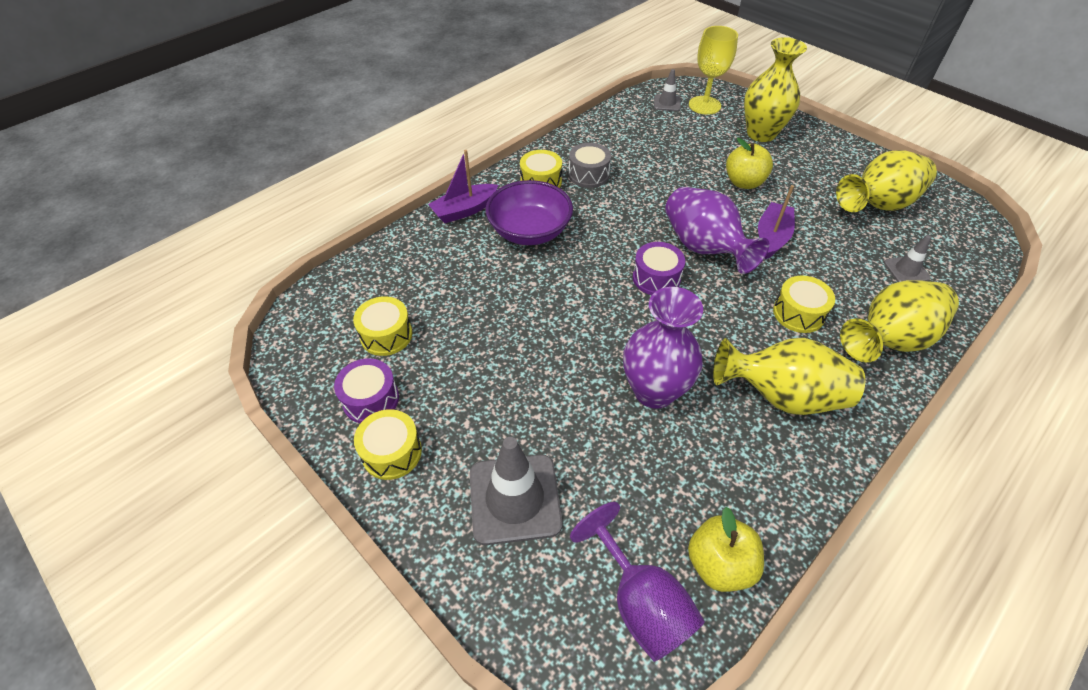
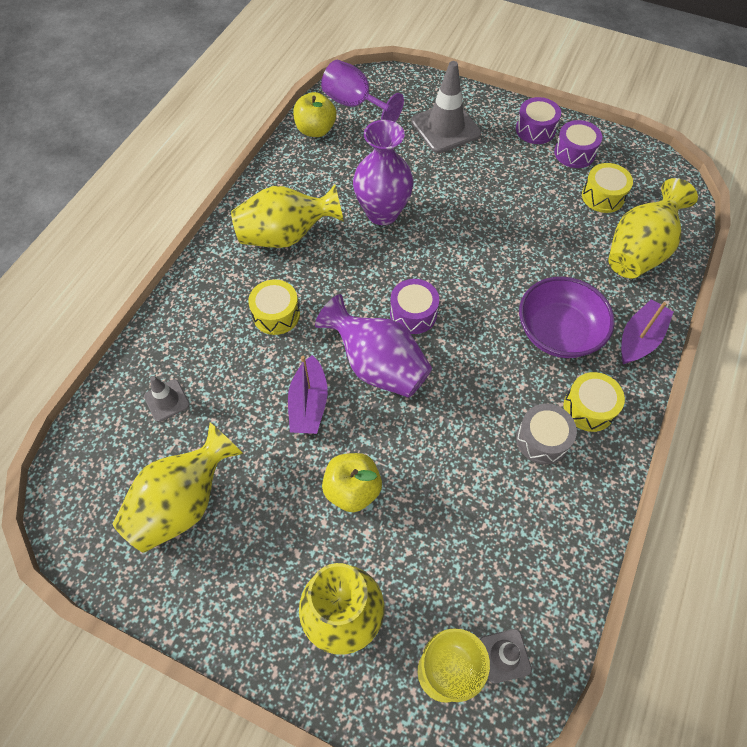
camera: 160 degrees right, 10 degrees up
(392, 452) = (535, 129): yellow drum -> purple drum
(889, 340) = (196, 311): yellow vase -> yellow vase (638, 251)

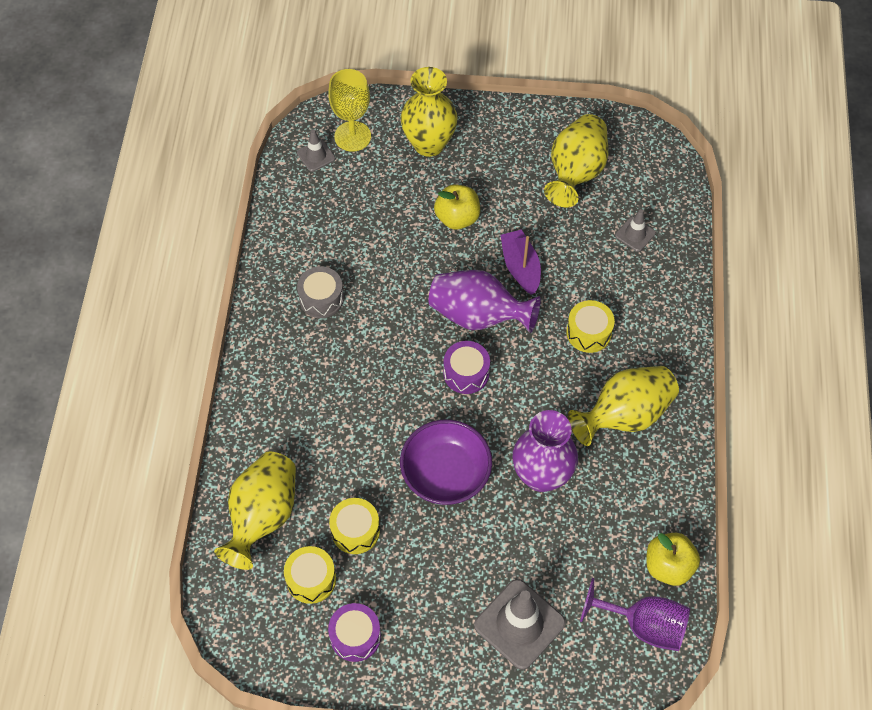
camera: 160 degrees right, 0 degrees up
(535, 129) = (410, 660): purple drum -> none
(558, 332) = (327, 398): purple bowl -> purple bowl (445, 474)
(589, 408) = (287, 336): yellow drum -> yellow drum (355, 531)
(639, 339) = (251, 416): purple boat -> none

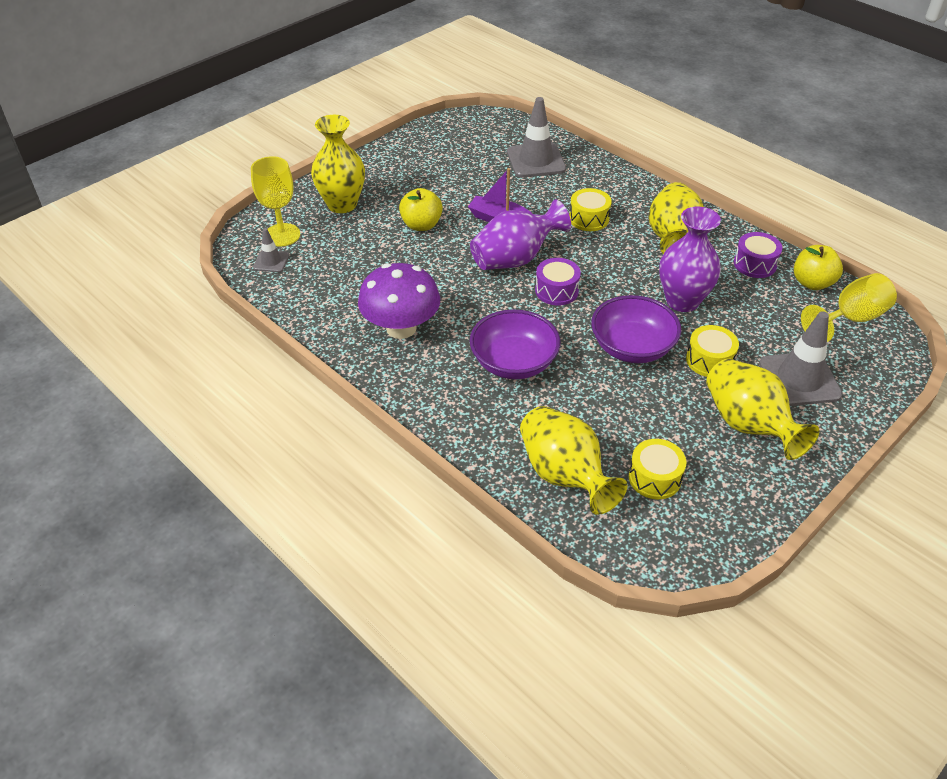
camera: 50 degrees left, 15 degrees down
(321, 298) = (401, 328): grey drum -> purple mushroom
(352, 401) = (514, 362): none -> purple bowl
(355, 531) = (634, 425): yellow drum -> yellow drum (709, 360)
(355, 636) = (733, 480): purple drum -> purple drum (755, 264)
(575, 173) = (456, 158): yellow vase -> yellow vase (748, 425)
(635, 234) = (536, 160): grey traffic cone -> grey traffic cone, size x1.92
(643, 625) = (850, 319): purple goblet -> yellow goblet

